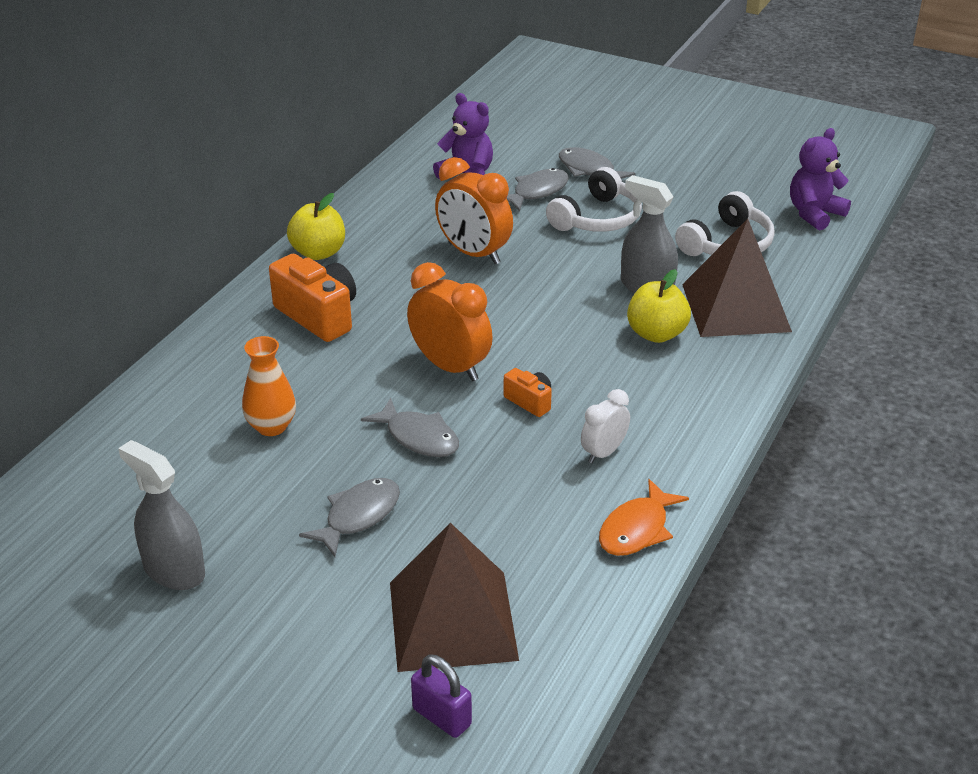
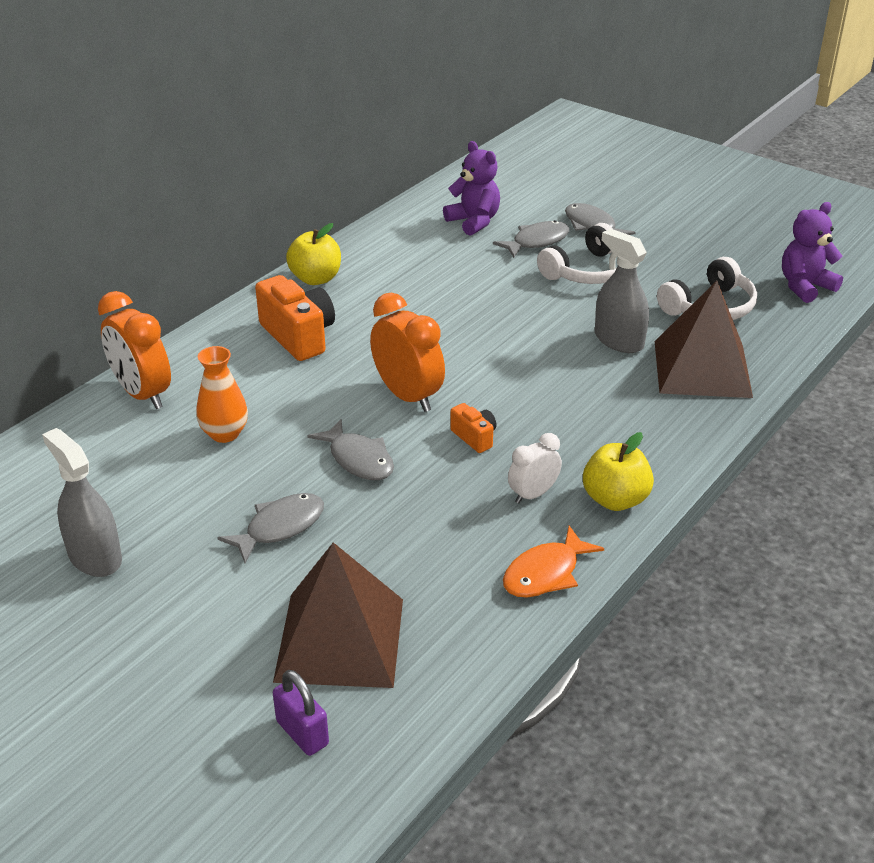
camera: 10 degrees right, 0 degrees up
(474, 253) = (460, 293): orange clock -> orange clock (142, 394)
(656, 334) = (616, 386): yellow apple -> yellow apple (615, 499)

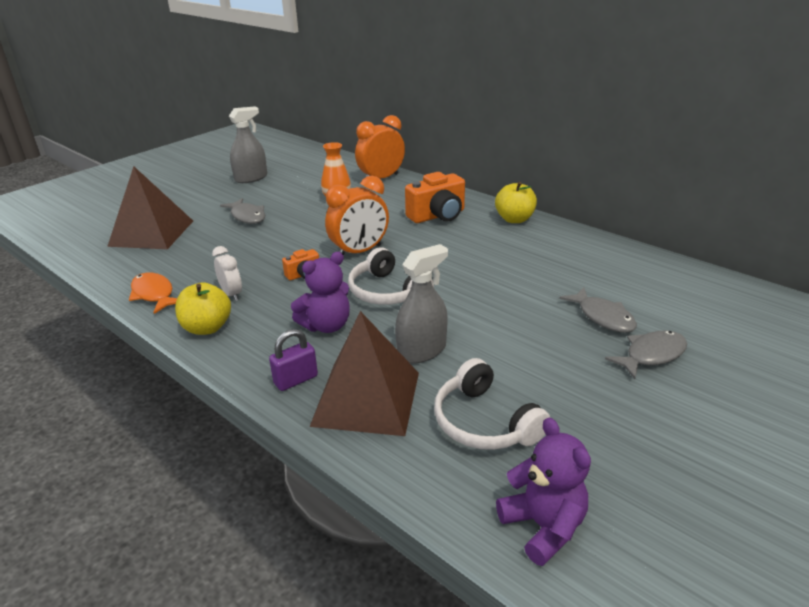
camera: 95 degrees right, 5 degrees down
(302, 733) = (100, 226): purple padlock -> purple padlock (296, 380)
(358, 459) = (297, 236): grey fish -> none
(474, 222) = (631, 285): purple teddy bear -> purple teddy bear (326, 325)
(588, 271) = (549, 344): white headphones -> white headphones (387, 292)

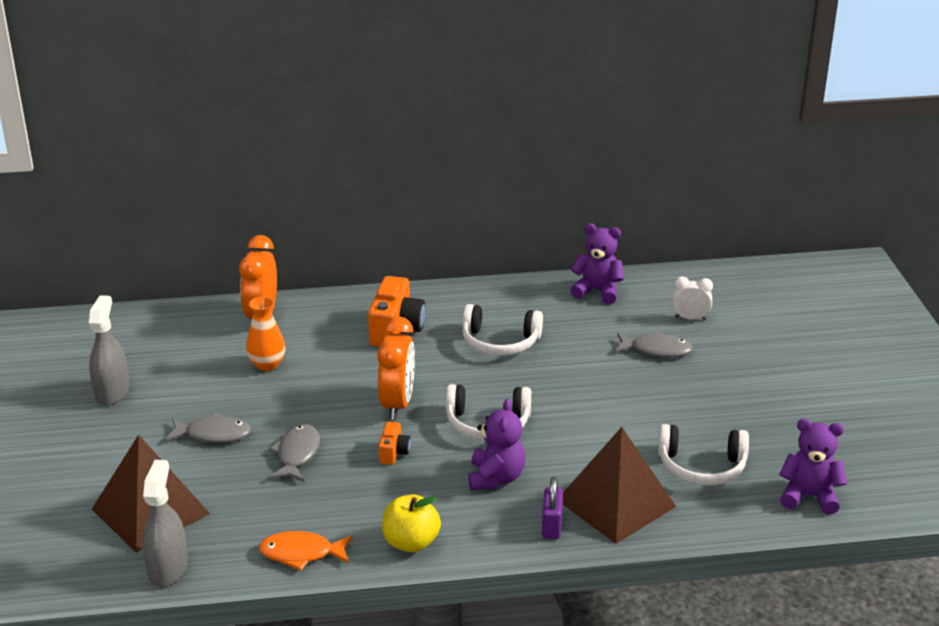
camera: 50 degrees left, 0 degrees up
(231, 294) = (369, 507): white clock -> white clock (690, 318)
(421, 351) = (591, 450): grey spray bottle -> grey spray bottle (167, 568)
(489, 252) = (500, 342): none -> white headphones
(514, 219) = (465, 297): yellow apple -> none
(621, 258) = (597, 291): none -> purple teddy bear
(651, 355) = (720, 360): grey fish -> grey fish (297, 454)

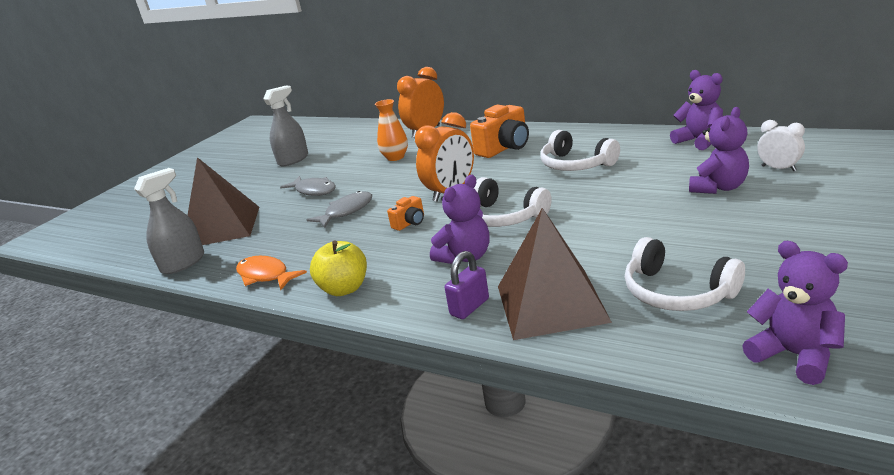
camera: 40 degrees right, 5 degrees down
(656, 350) = (718, 187): grey fish -> purple teddy bear

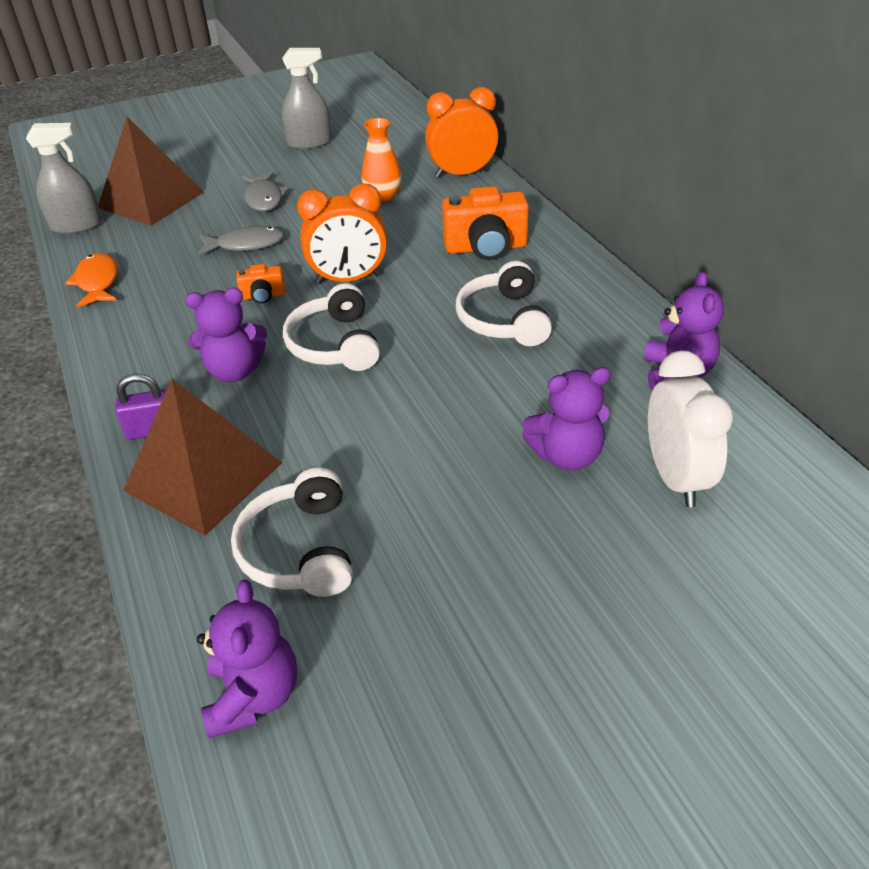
camera: 35 degrees right, 15 degrees up
(344, 289) = (117, 339): yellow apple -> none
(778, 168) = (675, 477): white clock -> white clock, size x1.72

